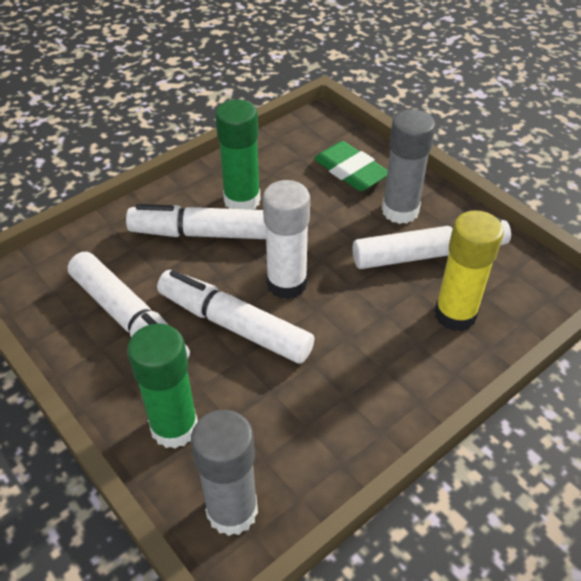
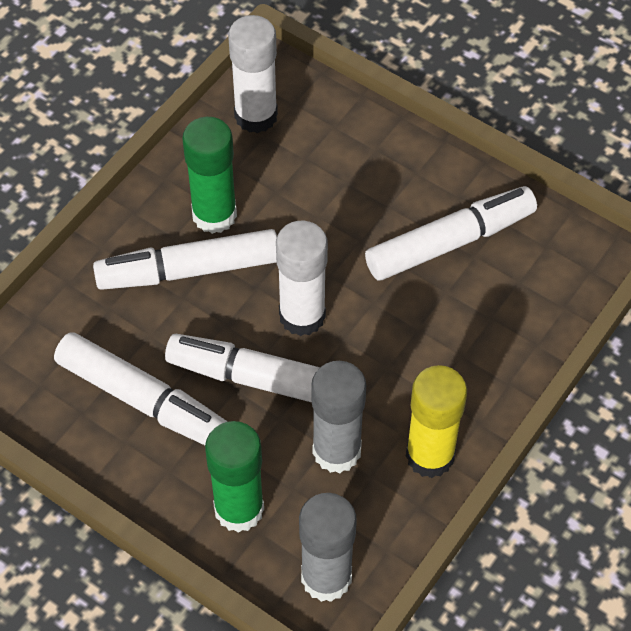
camera: 15 degrees left, 10 degrees up
(298, 144) = (256, 116): none -> white glue stick
(350, 171) = (331, 144): green eraser -> none
(400, 211) = (404, 189): grey glue stick -> grey glue stick (336, 451)
(455, 314) = (494, 313): yellow glue stick -> yellow glue stick (430, 455)

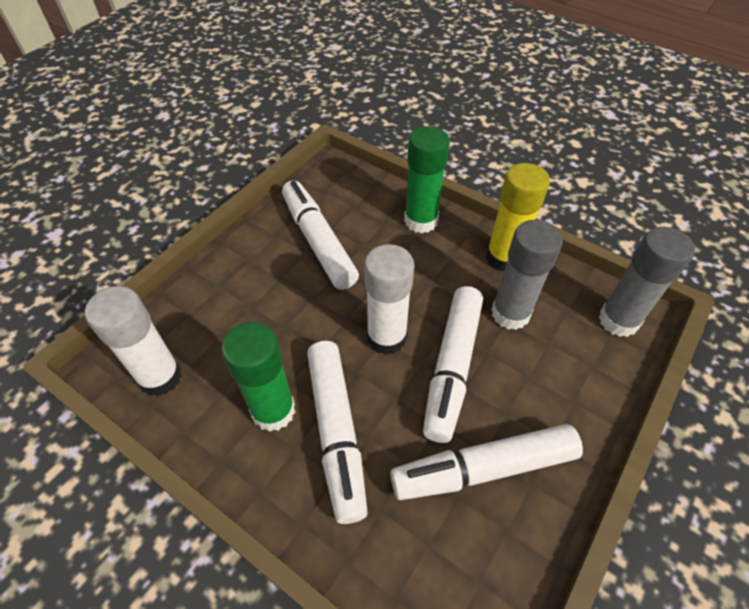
camera: 90 degrees left, 5 degrees down
(142, 399) = (484, 468): white marker -> white marker turned 135 degrees counterclockwise
(239, 509) = (577, 381): green glue stick -> green glue stick (421, 221)

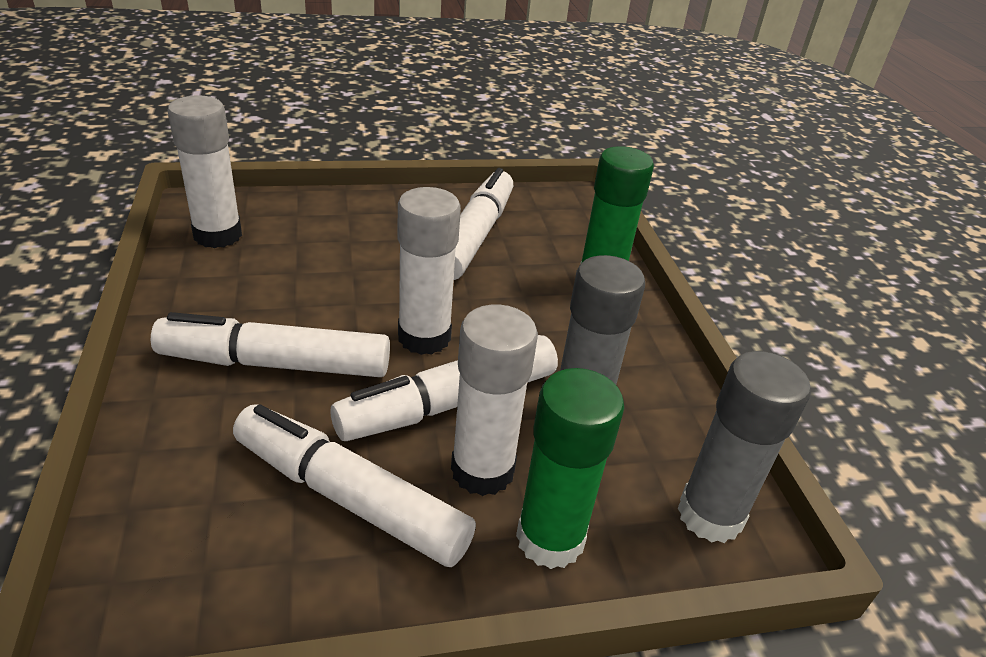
camera: 40 degrees right, 15 degrees down
(273, 411) = (254, 313): green glue stick -> green glue stick (550, 538)
(336, 431) = (276, 363): white marker -> white marker turned 60 degrees clockwise
(503, 258) = (647, 366): yellow glue stick -> none
(515, 390) = (482, 470): none -> white glue stick

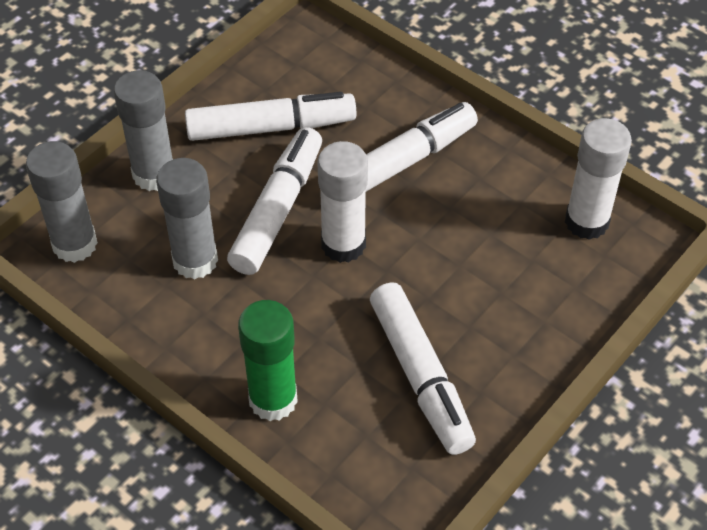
camera: 145 degrees right, 15 degrees up
(482, 470) = (219, 184): white glue stick -> none
(550, 538) = (154, 174): green glue stick -> grey glue stick

